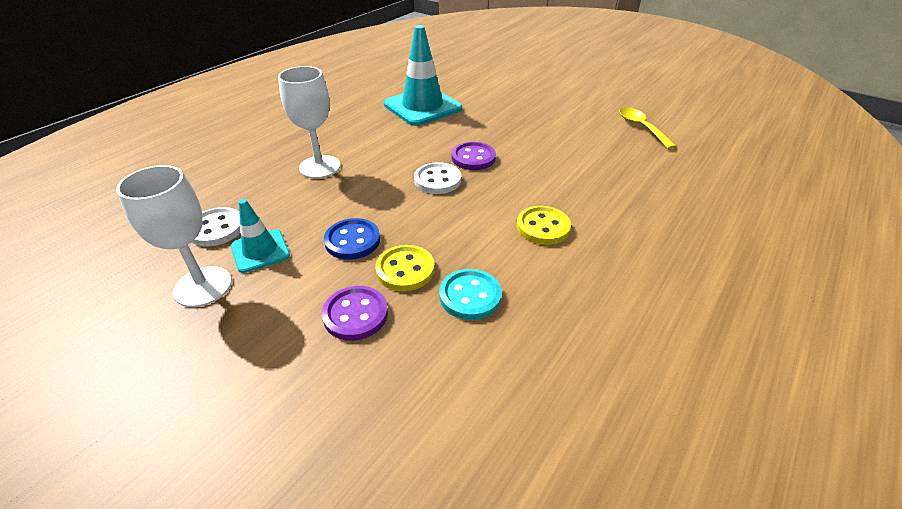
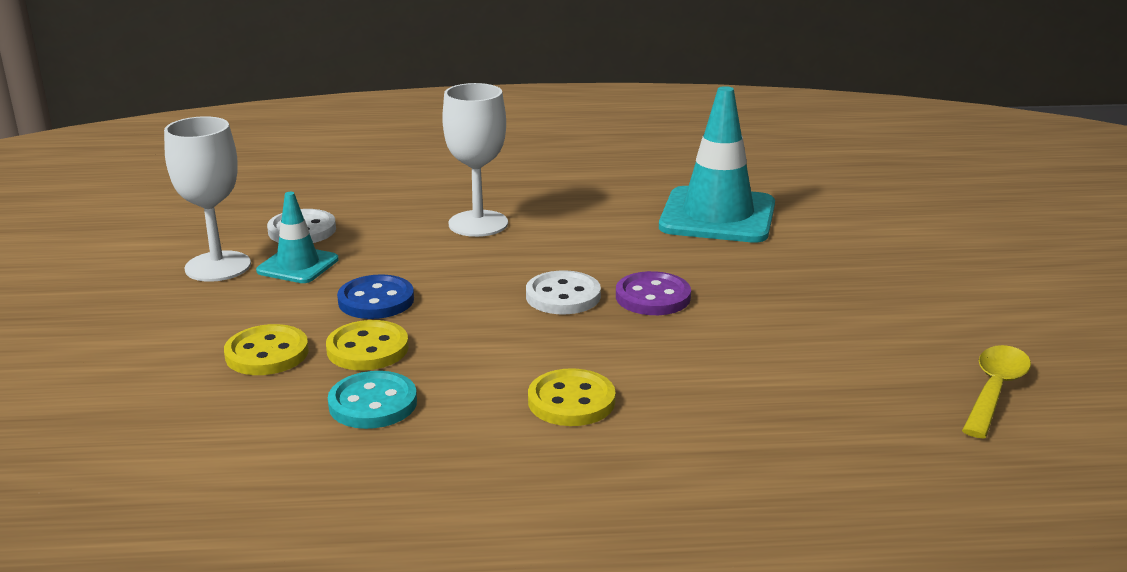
camera: 50 degrees right, 15 degrees down
(355, 314) = (267, 353): purple button -> yellow button

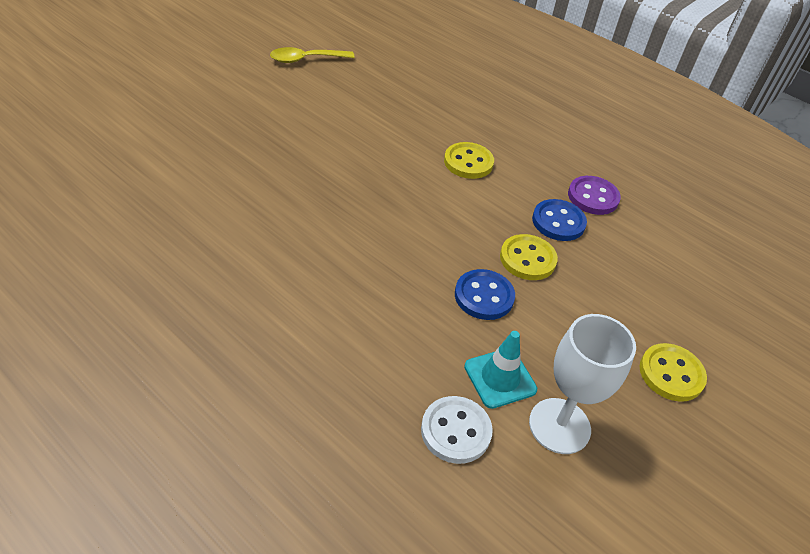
camera: 140 degrees left, 20 degrees up
(267, 353) = (586, 296): yellow button -> yellow button (671, 374)
(373, 403) = (558, 222): turquoise button -> blue button
(478, 224) = (325, 327): white goblet -> none
(563, 296) = (378, 219): white button -> none
(653, 297) = (337, 185): purple button -> purple button (593, 197)
(717, 216) = (181, 211): turquoise traffic cone -> none

